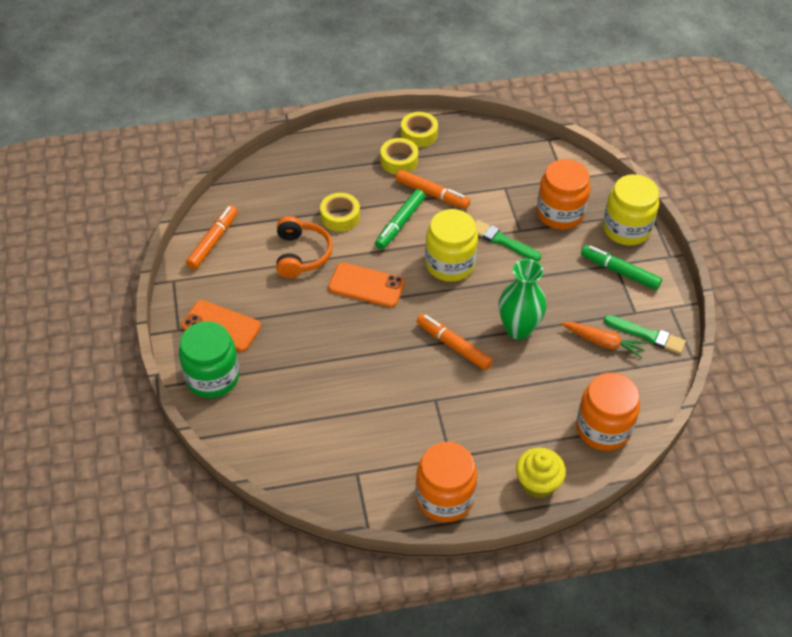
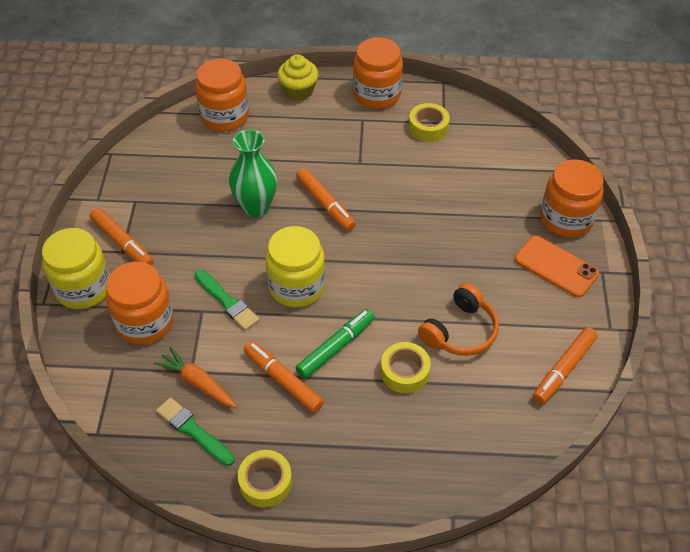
camera: 165 degrees left, 0 degrees up
(212, 377) = (566, 219): green jar -> orange jar
(301, 254) = (460, 331): orange headphones -> orange headphones turned 150 degrees counterclockwise
(366, 285) = (395, 280): orange phone -> none
(399, 161) = (307, 441): yellow tape -> yellow tape (428, 127)
(603, 342) = (182, 180): orange carrot -> orange carrot (198, 383)
(620, 271) = (122, 243): green marker -> orange marker
(647, 335) = (138, 179): green brush -> green brush (194, 431)

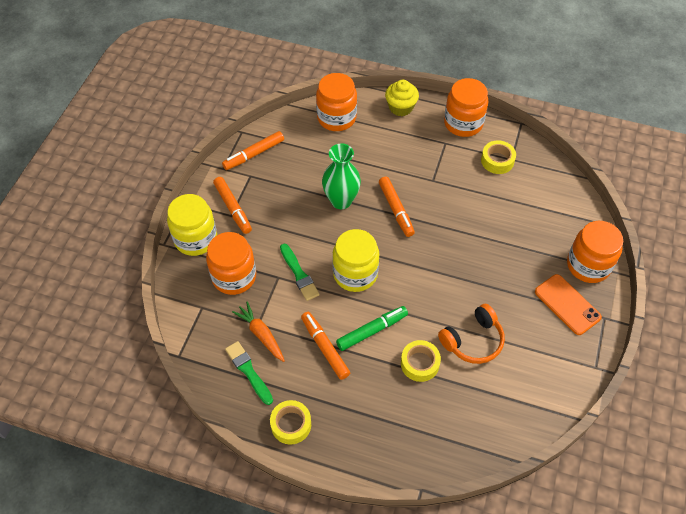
camera: 15 degrees right, 5 degrees up
(563, 369) = (546, 392): orange marker -> orange marker (254, 154)

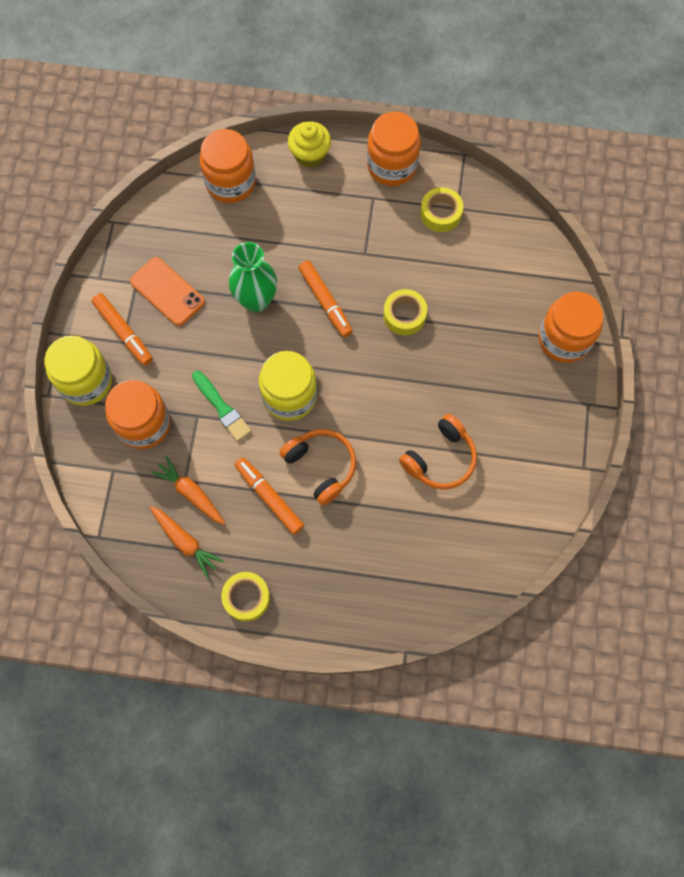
camera: 10 degrees left, 15 degrees up
(249, 371) = (185, 542): green brush -> orange carrot
(254, 154) = (135, 252): orange marker -> none
(372, 331) = (321, 466): green marker -> orange headphones
(419, 363) = (382, 498): yellow tape -> yellow tape (404, 315)
(567, 304) = (544, 394): orange phone -> orange phone (167, 292)

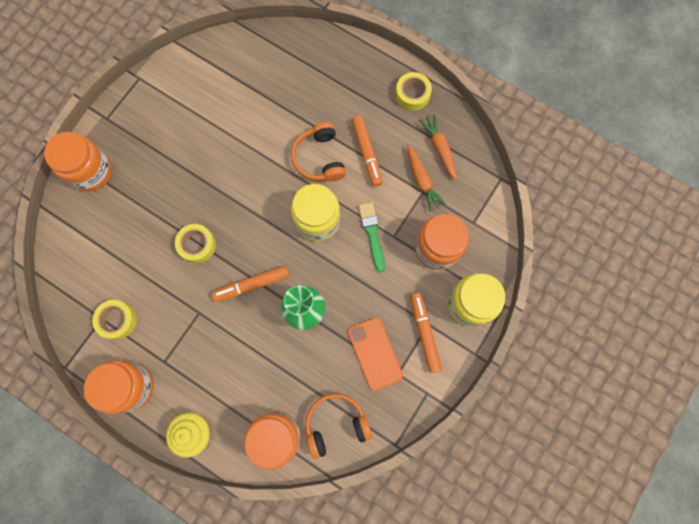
camera: 155 degrees left, 5 degrees up
(325, 302) = (252, 285): orange marker -> orange marker turned 105 degrees counterclockwise
(440, 458) = (233, 127): orange headphones -> orange headphones (336, 424)

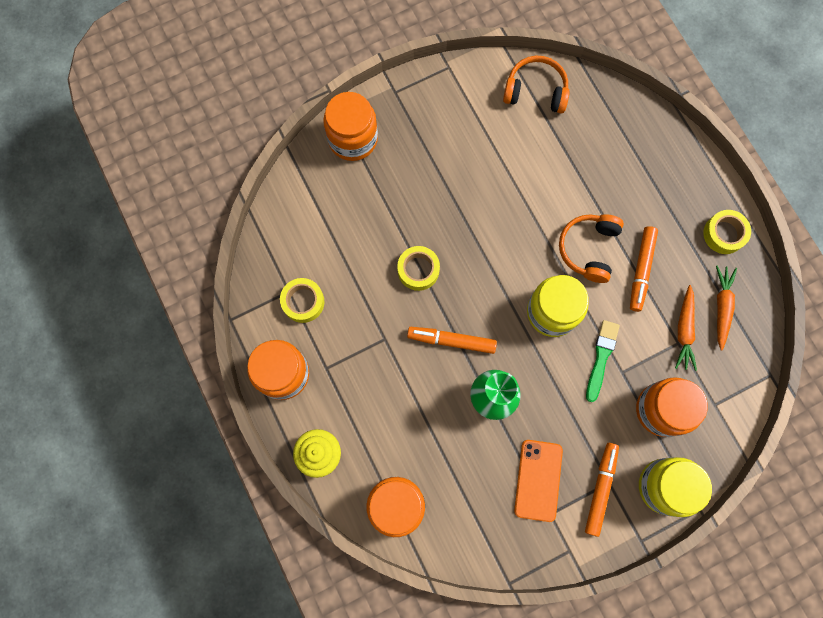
camera: 30 degrees right, 0 degrees up
(336, 424) = (461, 527): orange headphones -> orange headphones (535, 91)

